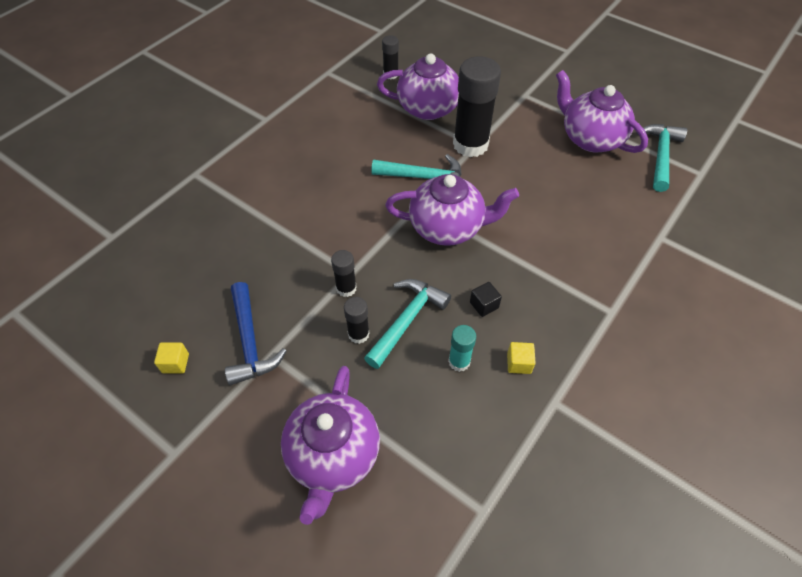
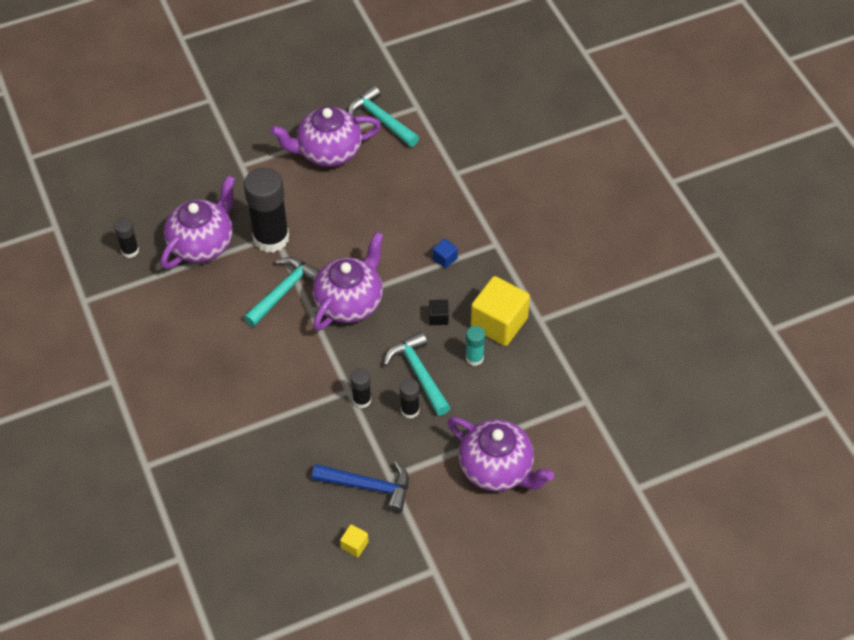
camera: 60 degrees left, 0 degrees up
(519, 363) = (499, 323): yellow cube -> yellow cube, size x2.28
(556, 276) = (445, 258): none -> blue cube

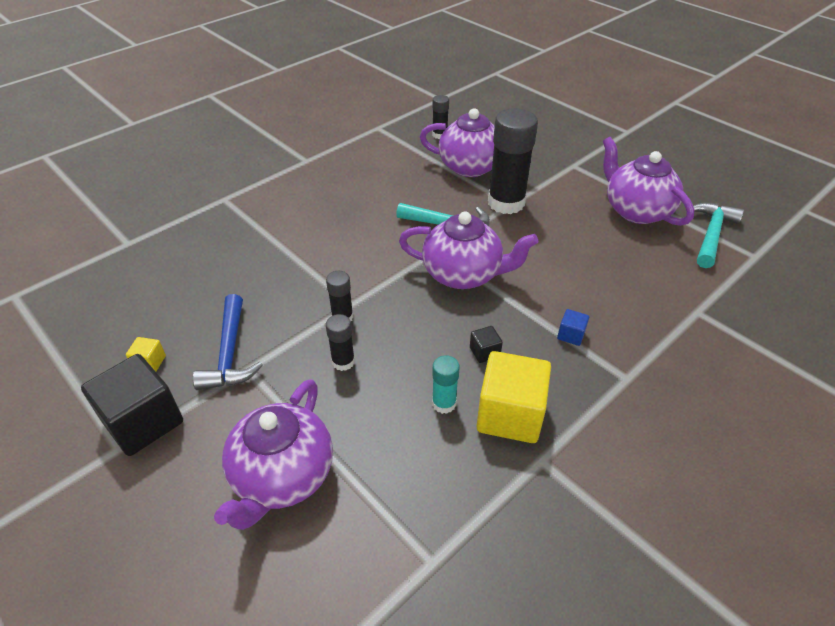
camera: 70 degrees right, 10 degrees down
(415, 552) = (143, 422): none -> black cube
(418, 373) = (398, 355): turquoise hammer -> none

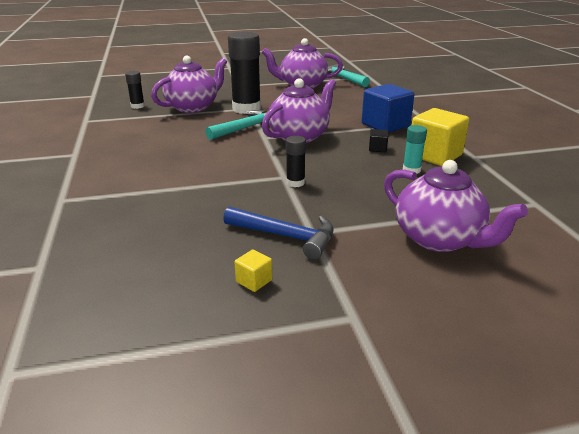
camera: 60 degrees left, 15 degrees down
(143, 422) = (331, 297): black cube -> none
(343, 361) = (343, 192): black glue stick -> none
(571, 335) = (385, 125): blue cube -> blue cube, size x2.28

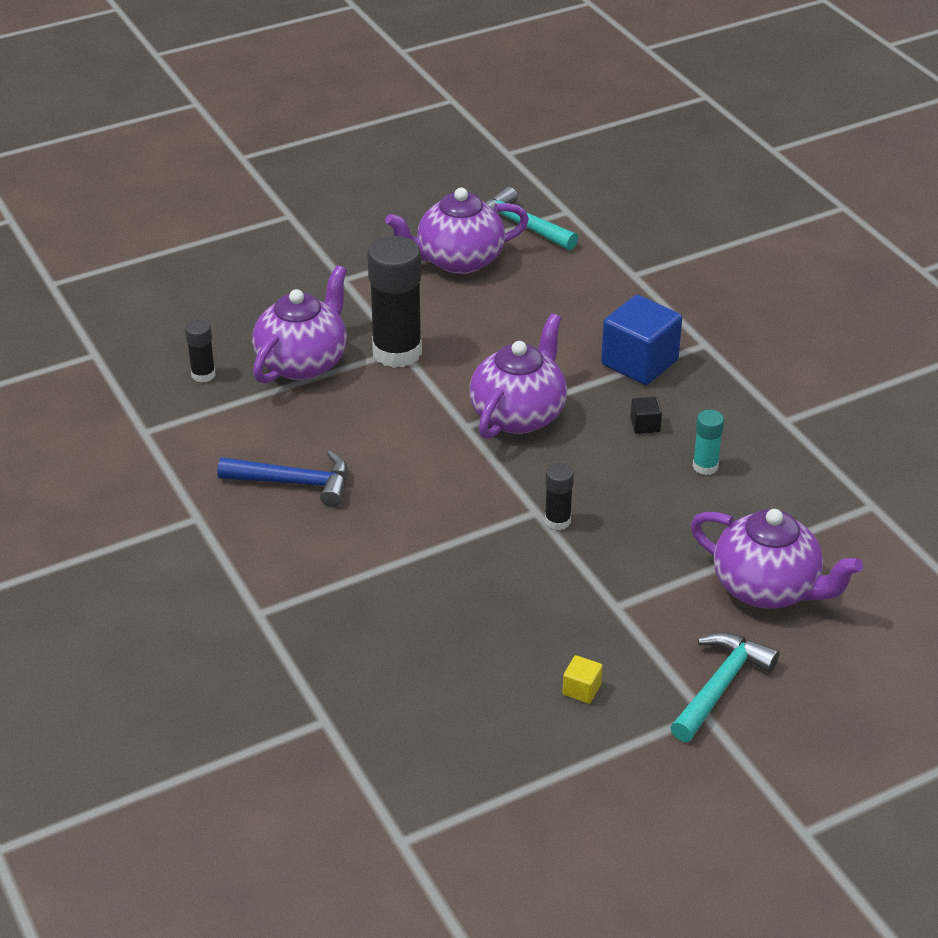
camera: 15 degrees left, 10 degrees up
(246, 128) = (424, 407): turquoise hammer -> turquoise hammer (720, 686)
(285, 236) = (587, 619): blue hammer -> blue hammer (294, 483)
(435, 155) = (730, 427): yellow cube -> none

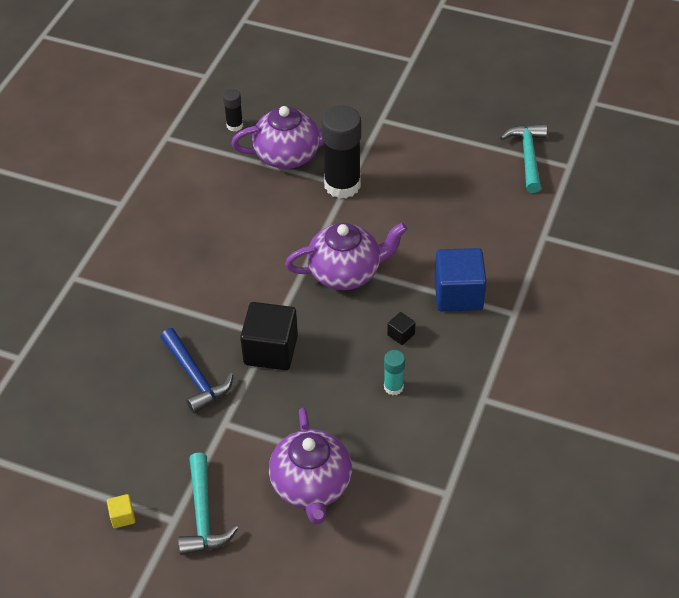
camera: 50 degrees right, 10 degrees up
(294, 483) = (186, 221): blue hammer -> blue hammer (195, 377)
(458, 261) = (458, 153): purple teapot -> none
(557, 521) = (271, 350): black glue stick -> black cube
(581, 689) = (140, 451): yellow cube -> yellow cube (122, 516)
(720, 686) = (203, 514): turquoise hammer -> turquoise hammer turned 90 degrees clockwise

